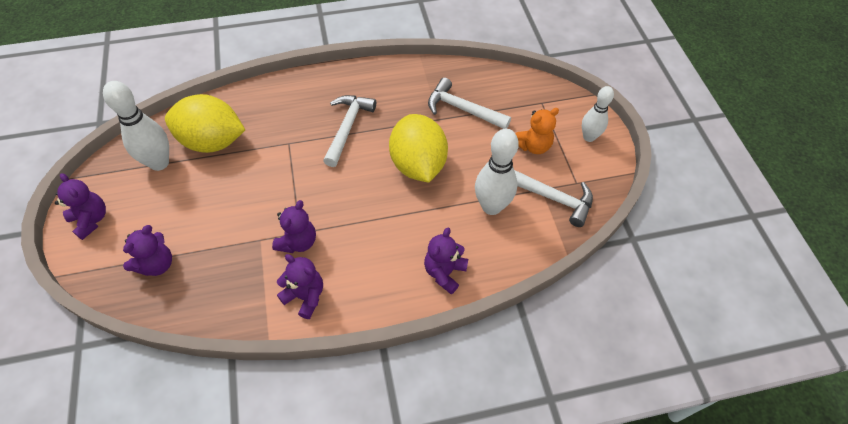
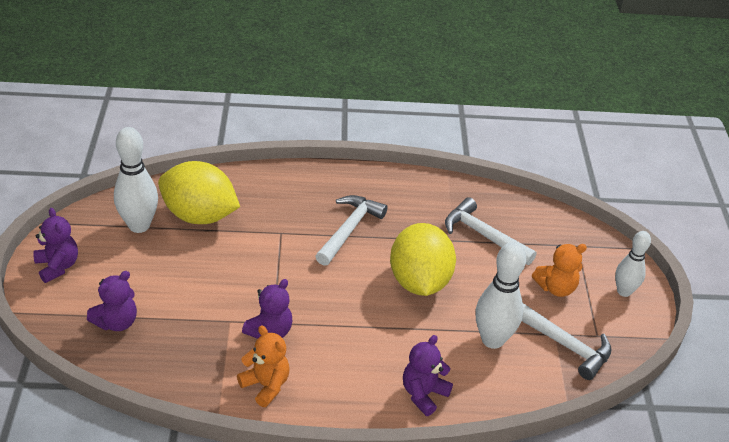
camera: 10 degrees right, 15 degrees down
(305, 296) = (266, 385): purple teddy bear -> orange teddy bear

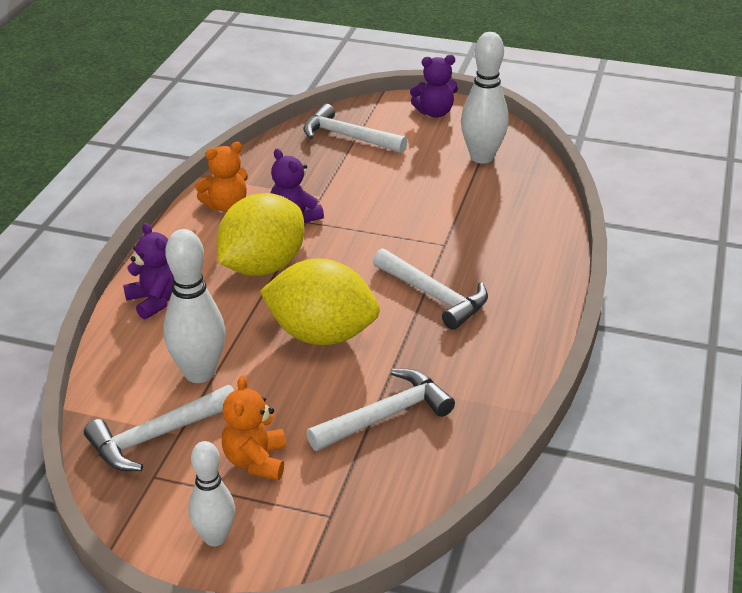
camera: 110 degrees right, 5 degrees down
(116, 322) = (347, 137): purple teddy bear -> white hammer
(199, 215) = (488, 194): yellow lemon -> yellow lemon (262, 266)

